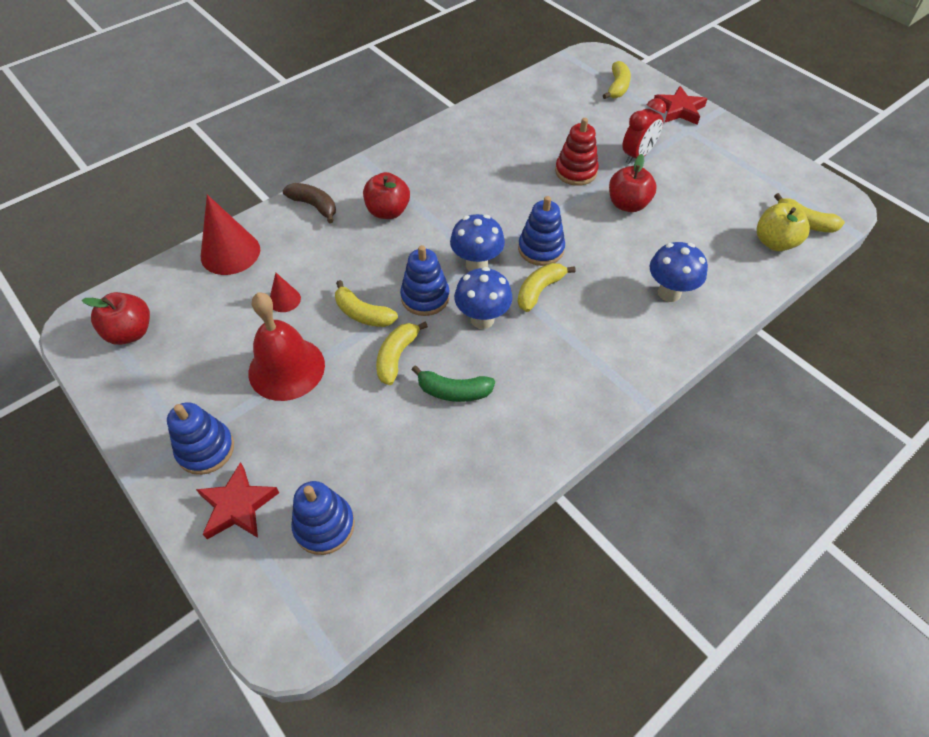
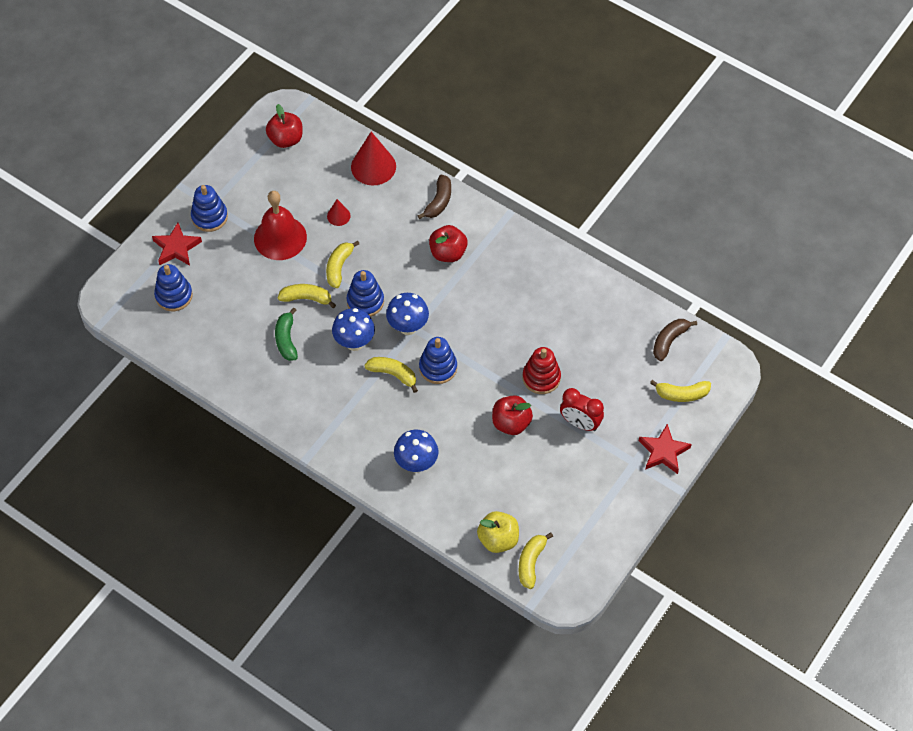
camera: 75 degrees right, 5 degrees up
(556, 83) = (669, 341): none -> brown banana

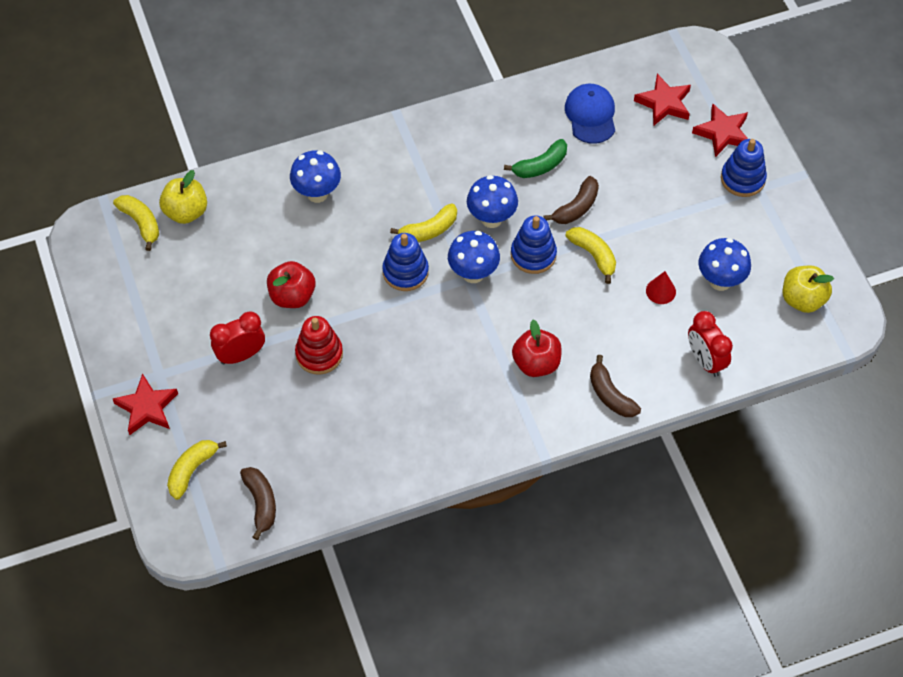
camera: 125 degrees right, 0 degrees up
(174, 296) = (664, 103): blue stacking toy -> red star
(217, 334) = (590, 115): none -> blue cap
(280, 238) = (670, 225): red bell -> none
(286, 139) = (802, 299): red apple -> yellow apple
(286, 339) = (540, 166): green banana -> green banana turned 120 degrees clockwise
(305, 188) = (720, 281): none -> blue mushroom
(306, 298) = (576, 207): yellow banana -> brown banana
(373, 166) = (705, 360): red cone -> red clock

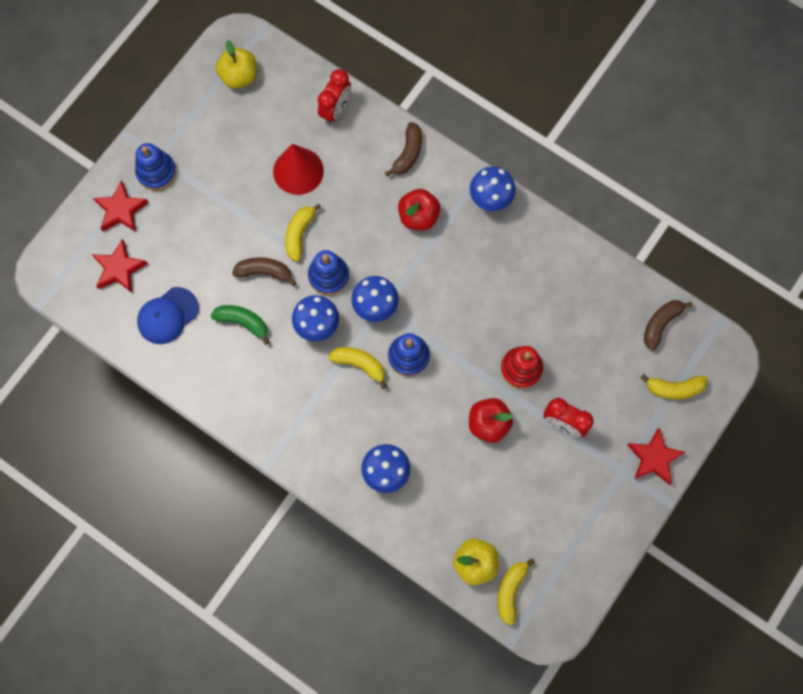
camera: 125 degrees left, 15 degrees up
(660, 291) = (298, 171): red cone -> red cone, size x1.96
(720, 281) = (261, 137): blue mushroom -> blue mushroom (490, 200)

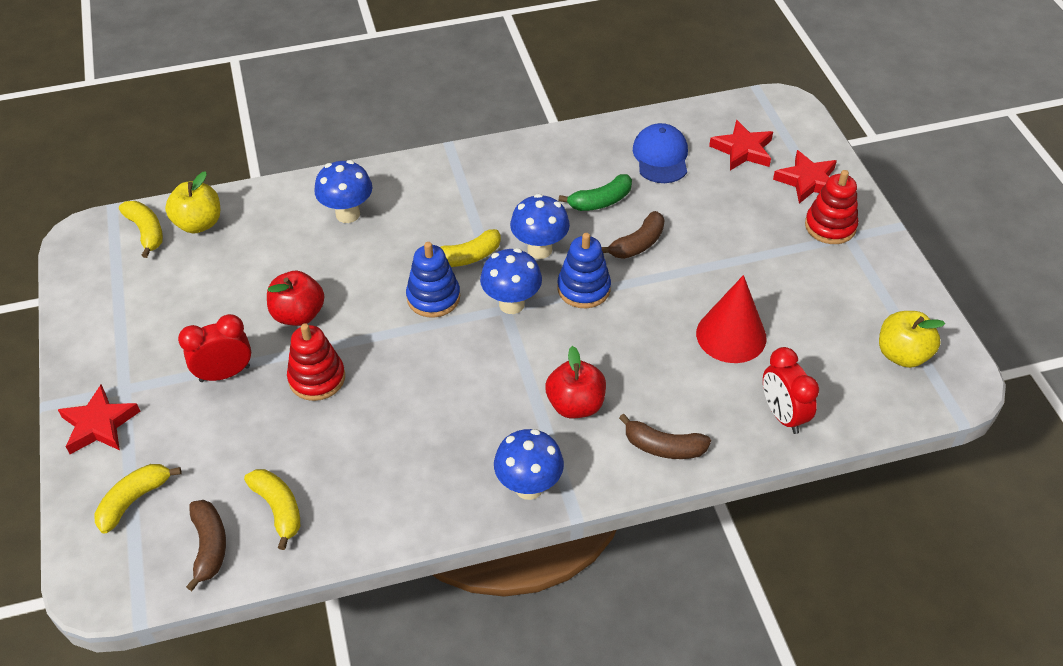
camera: 130 degrees right, 25 degrees down
(156, 172) = (830, 226): blue stacking toy -> red stacking toy
(299, 234) = (654, 293): yellow banana -> yellow banana (278, 509)
(408, 153) = (663, 447): brown banana -> brown banana turned 45 degrees counterclockwise

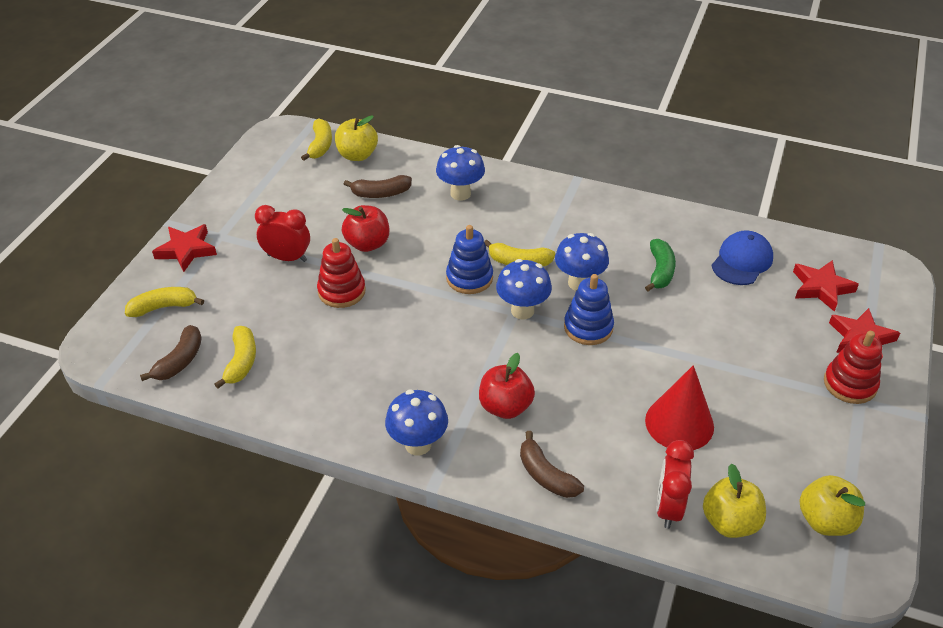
camera: 35 degrees right, 5 degrees down
(600, 201) = (660, 271): green banana -> green banana turned 90 degrees counterclockwise
(637, 244) = (662, 316): brown banana -> brown banana (381, 193)
(837, 398) = (730, 522): none -> yellow apple

